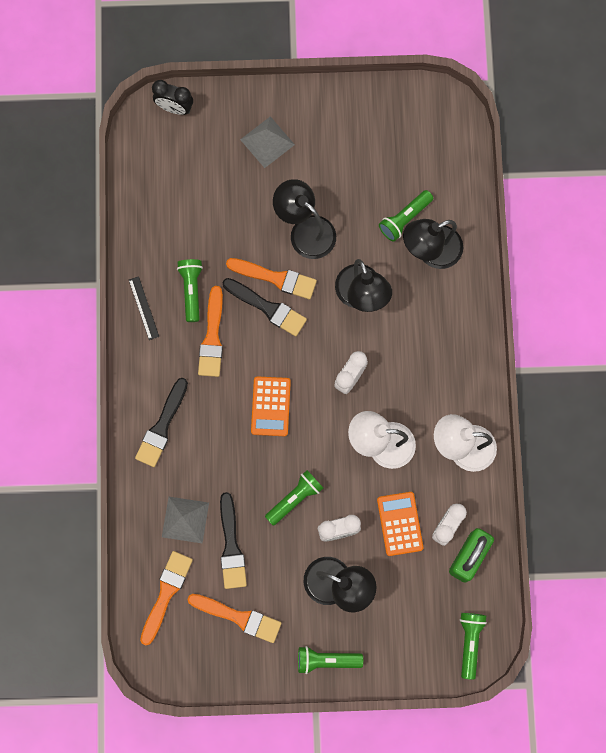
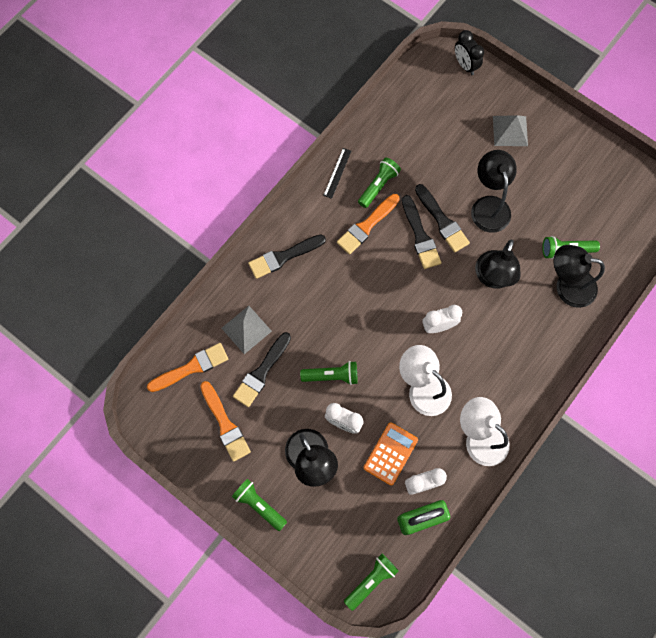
camera: 40 degrees right, 5 degrees down
(271, 406) = (367, 301): orange calculator -> none
(275, 278) = (442, 221): orange brush -> black brush

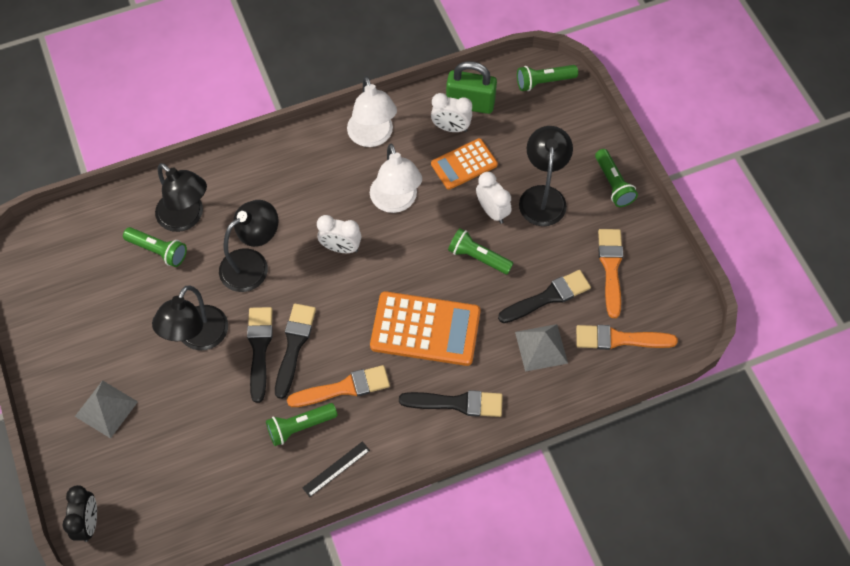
camera: 150 degrees left, 10 degrees down
(337, 297) = (425, 329): none -> orange calculator

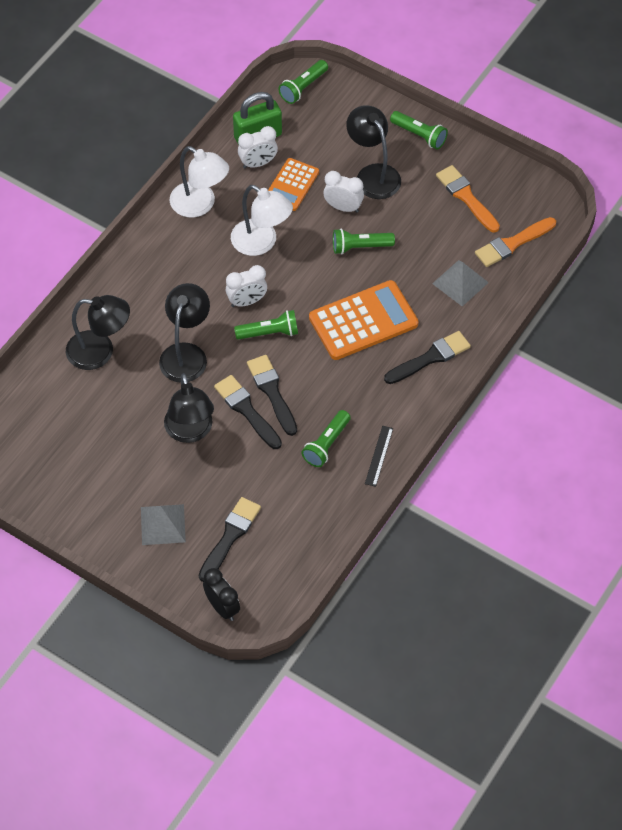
camera: 35 degrees left, 5 degrees down
(158, 250) = (99, 389): green flashlight -> green flashlight (269, 332)
(344, 388) = (337, 398): orange brush -> none
(548, 297) = (436, 245): black brush -> black brush (230, 536)

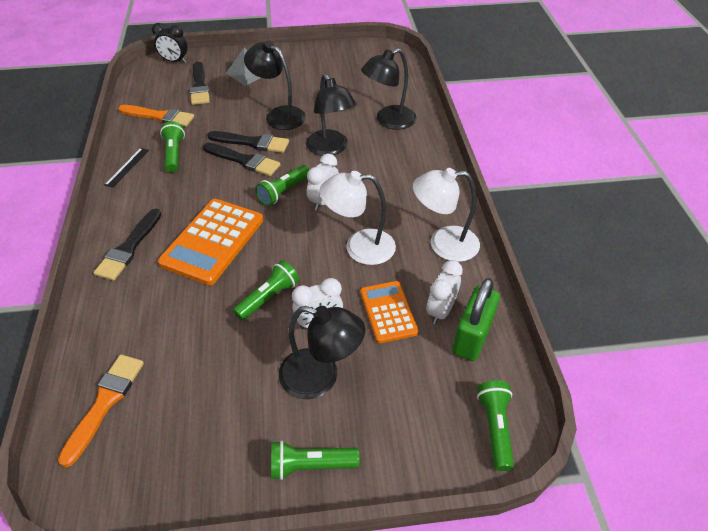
camera: 140 degrees right, 10 degrees down
(379, 456) = (127, 167): black ruler -> black ruler turned 45 degrees clockwise
(460, 283) = (141, 325): grey pyramid -> none
(466, 197) = (195, 423): orange brush -> orange brush (159, 116)

